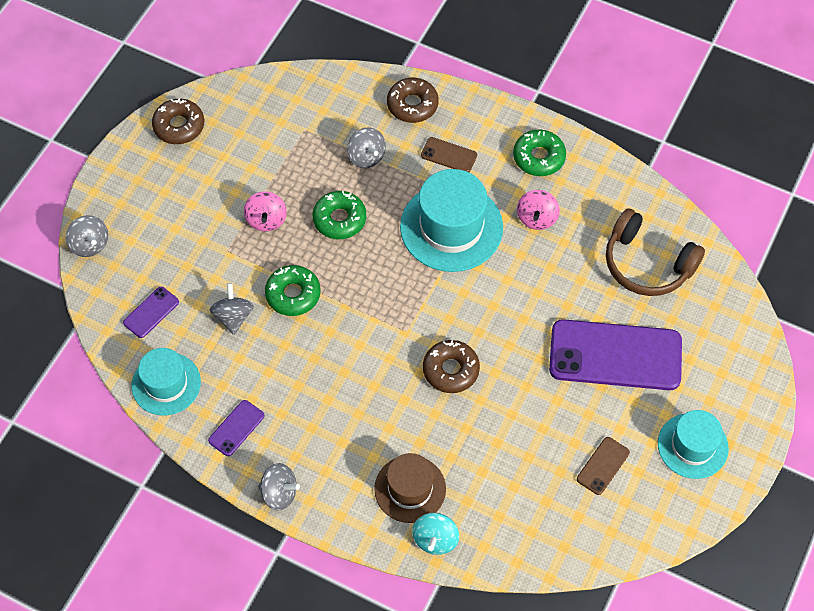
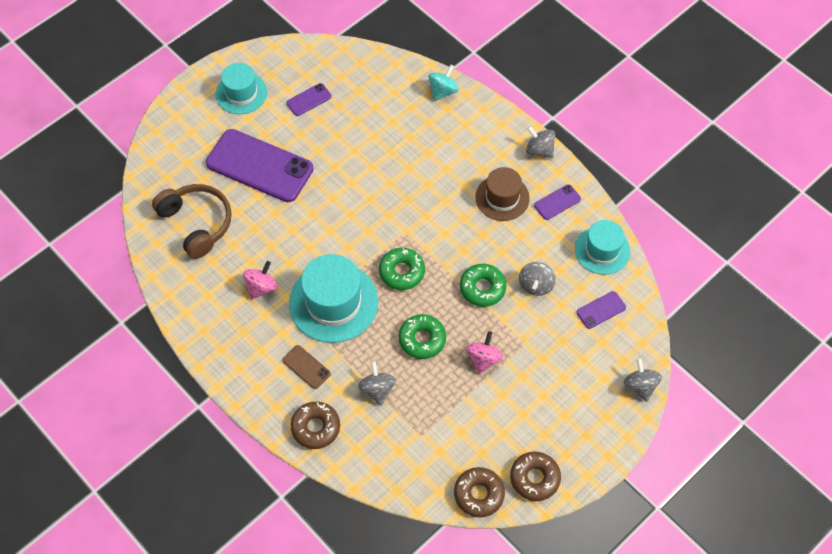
camera: 160 degrees left, 0 degrees up
(410, 489) = (447, 125): brown hat -> brown hat (502, 197)
(451, 370) = (384, 193): brown donut -> brown donut (479, 494)
(539, 157) = (232, 339): green donut -> green donut (402, 272)
(602, 466) = (309, 100): brown phone -> purple phone

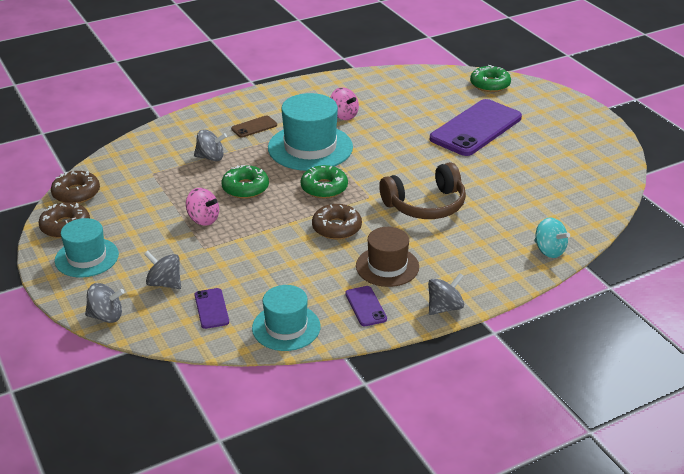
camera: 105 degrees right, 25 degrees down
(197, 223) = (423, 93): brown headphones -> brown headphones (426, 205)
(241, 93) = (567, 128): turquoise hat -> turquoise hat (87, 257)
(309, 100) = (552, 163): purple phone -> none
(315, 427) = (196, 124): brown donut -> brown donut (336, 228)
(482, 288) = (281, 232): green donut -> green donut (490, 84)
(535, 285) = (266, 268): grey spinning top -> grey spinning top (165, 283)

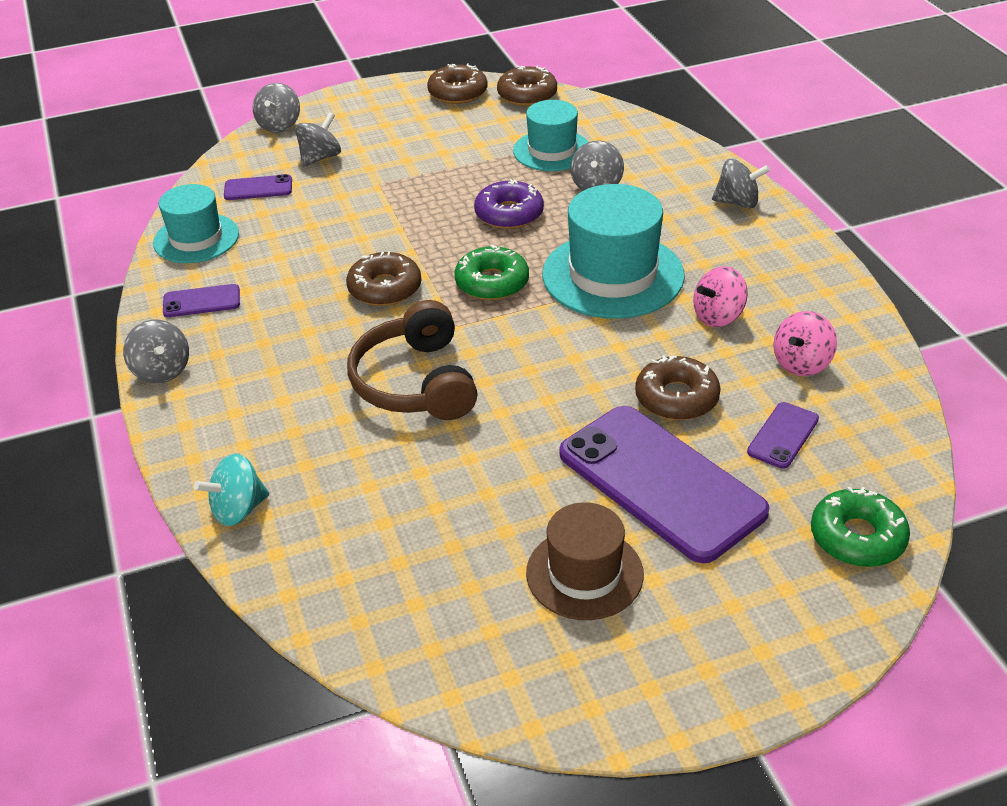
camera: 100 degrees right, 5 degrees up
(87, 257) = (391, 109): turquoise hat -> turquoise hat (552, 150)
(203, 219) = (442, 181): pink spinning top -> pink spinning top (801, 363)
(230, 110) = (737, 202): none -> grey spinning top
(245, 188) = (509, 214): green donut -> purple donut
(254, 127) = (683, 224): brown phone -> none
(387, 266) = (276, 327): brown hat -> brown hat (584, 573)
(414, 126) = (676, 398): none -> brown donut
(432, 99) = (783, 435): none -> purple phone

